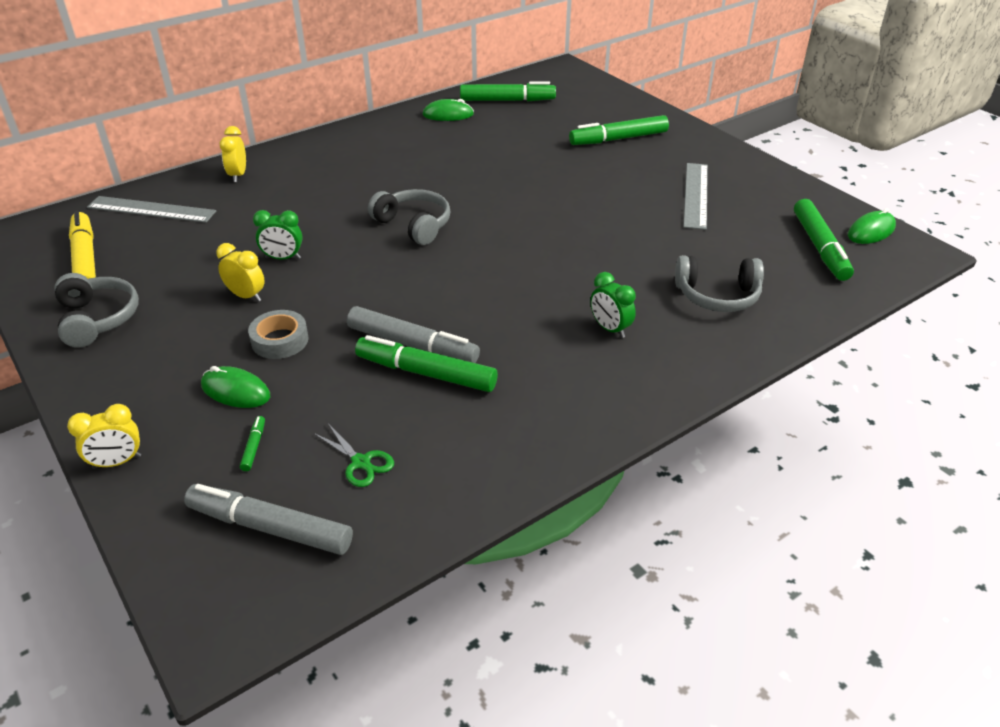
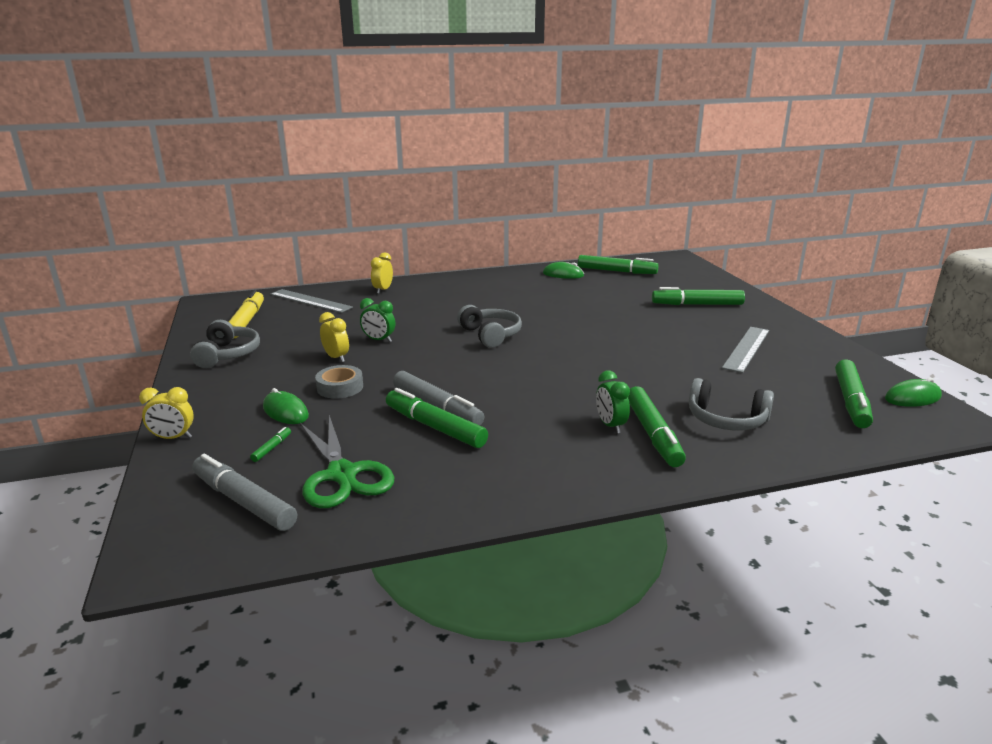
camera: 20 degrees right, 15 degrees down
(361, 462) = (342, 475): green scissors -> green scissors, size x2.03
(656, 330) = (653, 434): none -> green marker

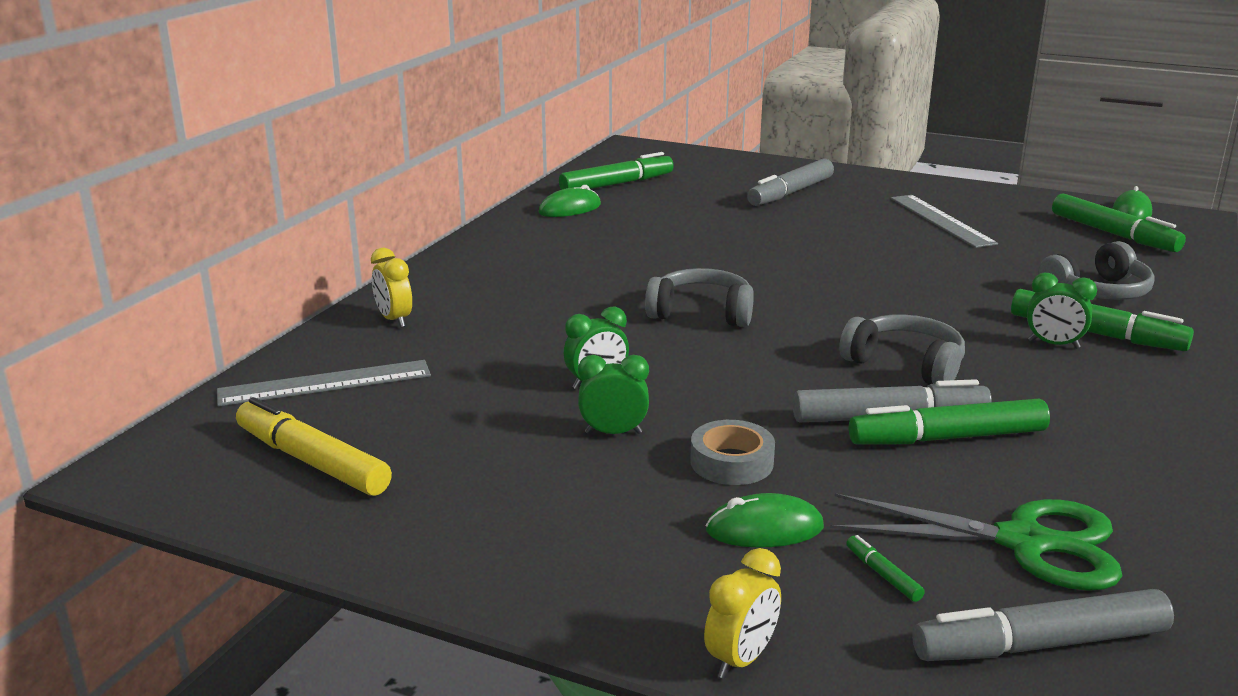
camera: 50 degrees left, 0 degrees up
(227, 354) = (444, 519): grey headphones -> grey headphones (905, 364)
(336, 358) = (613, 433): yellow clock -> green clock
(697, 304) = (791, 193): green marker -> grey marker

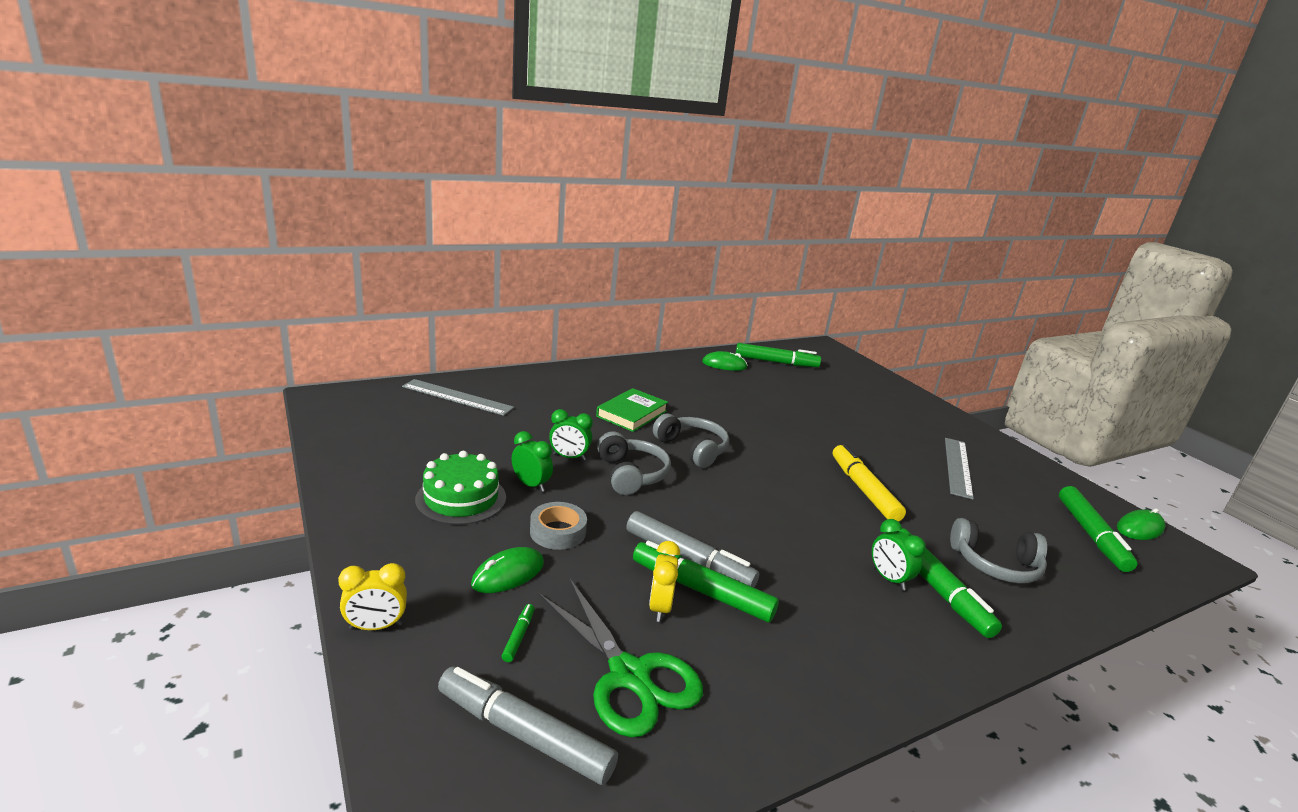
camera: 35 degrees right, 0 degrees up
(312, 462) = (390, 428): yellow marker -> yellow marker (863, 490)
(394, 320) = (537, 382): yellow clock -> yellow clock (660, 607)
(566, 488) = (461, 498): none -> green cake
(573, 305) = (632, 414): none -> green book
(764, 529) = (508, 574): green mouse -> green mouse turned 75 degrees counterclockwise
(791, 193) = (879, 408): grey marker -> none
(905, 364) = (758, 536): grey headphones -> grey headphones (631, 474)

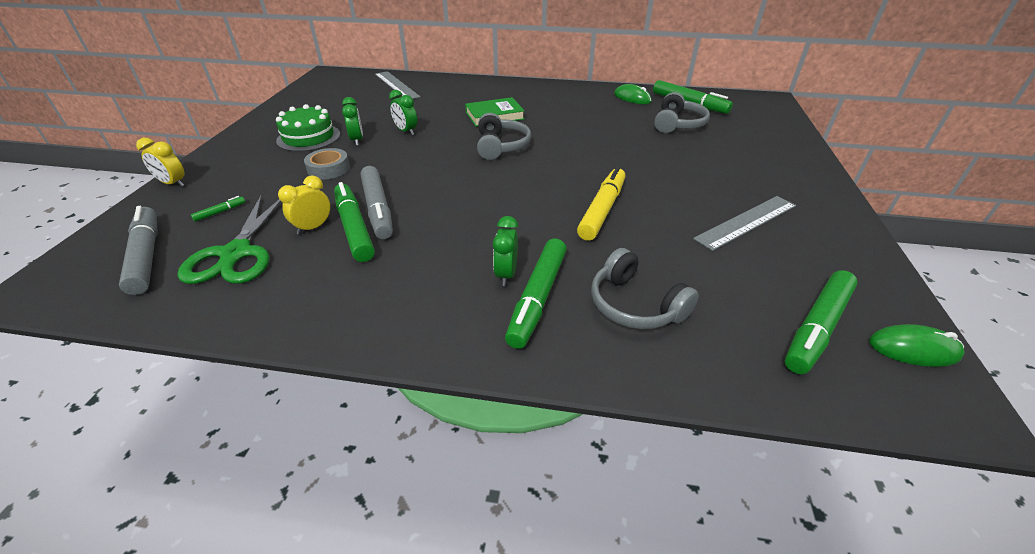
camera: 40 degrees right, 15 degrees up
(508, 574) = (267, 181): green mouse -> none
(631, 474) = (429, 150): grey headphones -> grey headphones (677, 124)

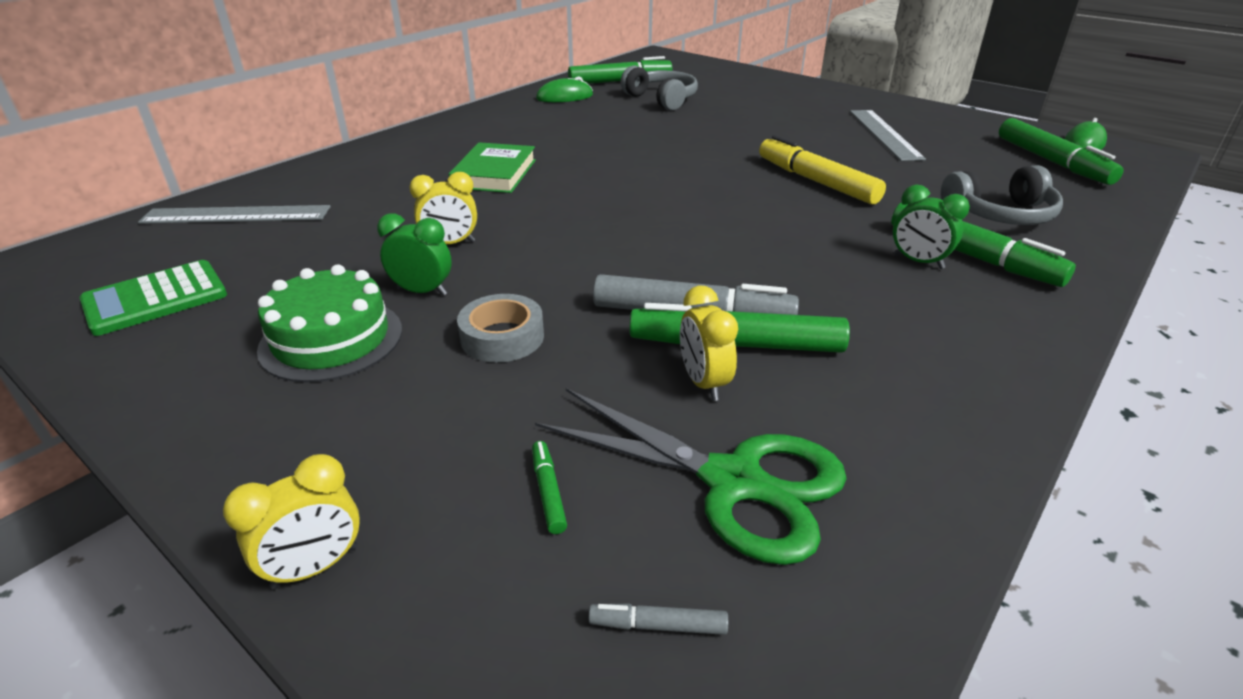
camera: 60 degrees left, 5 degrees down
(146, 256) = (659, 626): grey marker -> grey marker, size x0.42
(320, 99) = (155, 298): none -> green calculator
(406, 131) = (450, 244): green clock -> yellow clock
(501, 146) = (598, 192): grey headphones -> none

